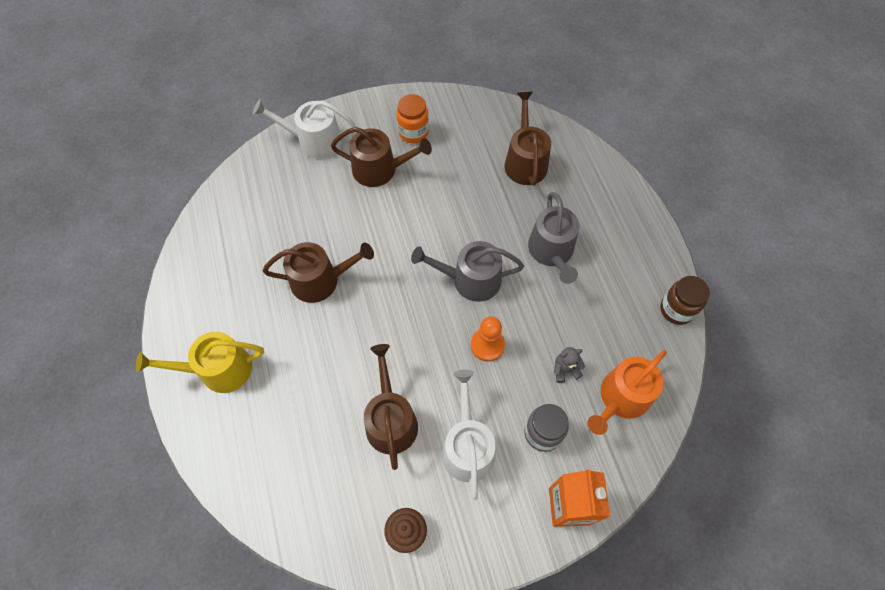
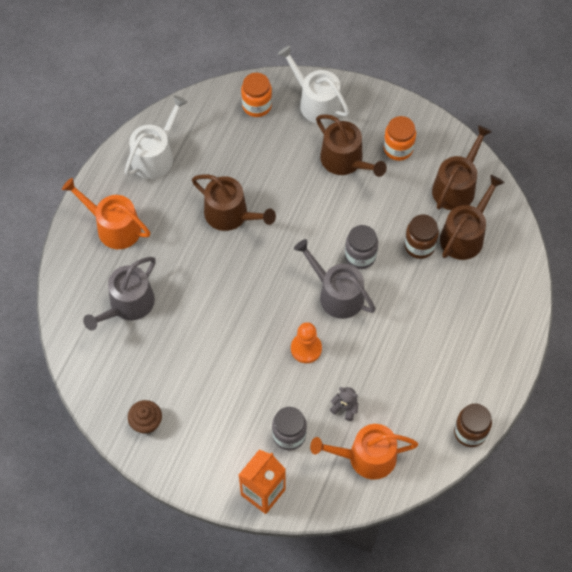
camera: 40 degrees right, 0 degrees up
(218, 370) = (113, 227): yellow watering can -> orange watering can
(265, 176) = (257, 105): none -> orange jar
(390, 419) = (196, 346): brown watering can -> brown watering can (456, 186)
(460, 235) = (360, 256): none -> grey jar
(467, 446) = (231, 402): white watering can -> white watering can (156, 155)
(499, 193) = (419, 245): none -> brown jar
(552, 252) = (417, 319): grey watering can -> grey watering can (127, 305)

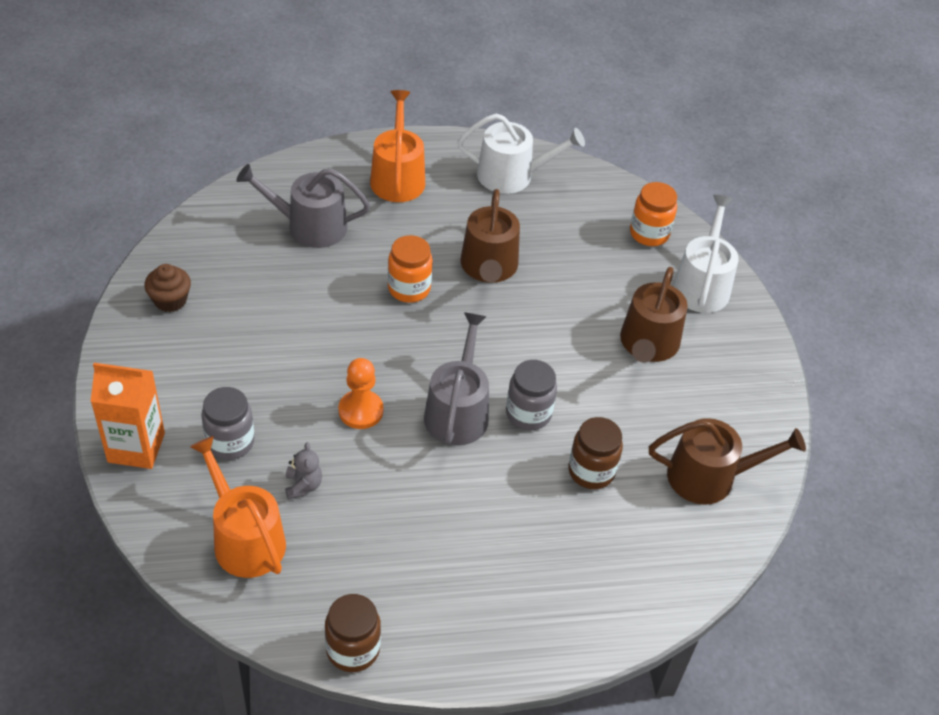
camera: 55 degrees right, 15 degrees down
(398, 148) = (710, 391): orange jar -> orange jar (409, 288)
(465, 235) = (646, 517): brown watering can -> none

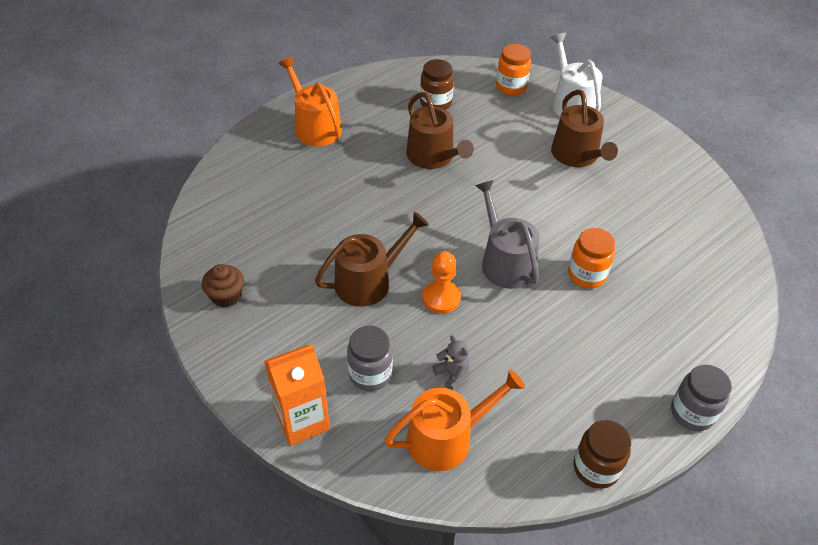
camera: 30 degrees left, 0 degrees up
(244, 538) = (447, 438): orange watering can -> orange watering can turned 135 degrees clockwise
(309, 226) = (283, 190): grey watering can -> none
(409, 288) = (394, 197): orange jar -> orange jar (586, 275)
(512, 175) = (391, 90): white watering can -> none
(528, 414) = (550, 238): grey jar -> grey jar (692, 413)
(591, 471) = (622, 253): brown jar -> brown jar (435, 103)
(710, 477) = (690, 217): brown watering can -> brown watering can (369, 281)

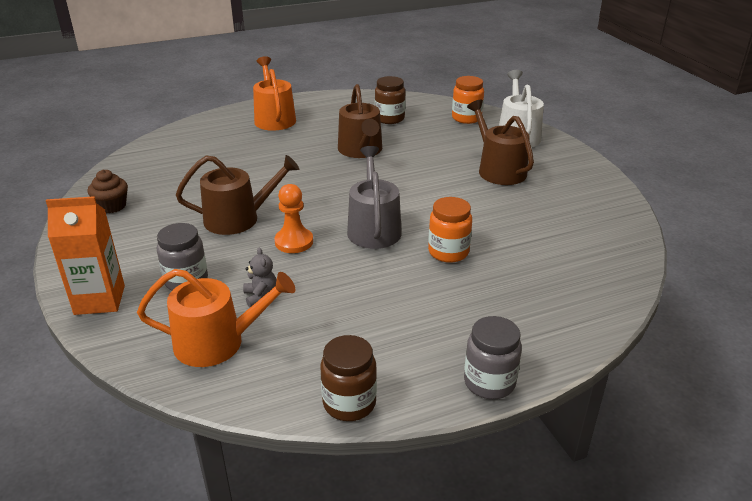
camera: 20 degrees right, 15 degrees down
(577, 156) = (498, 170): brown watering can -> brown watering can turned 150 degrees clockwise

